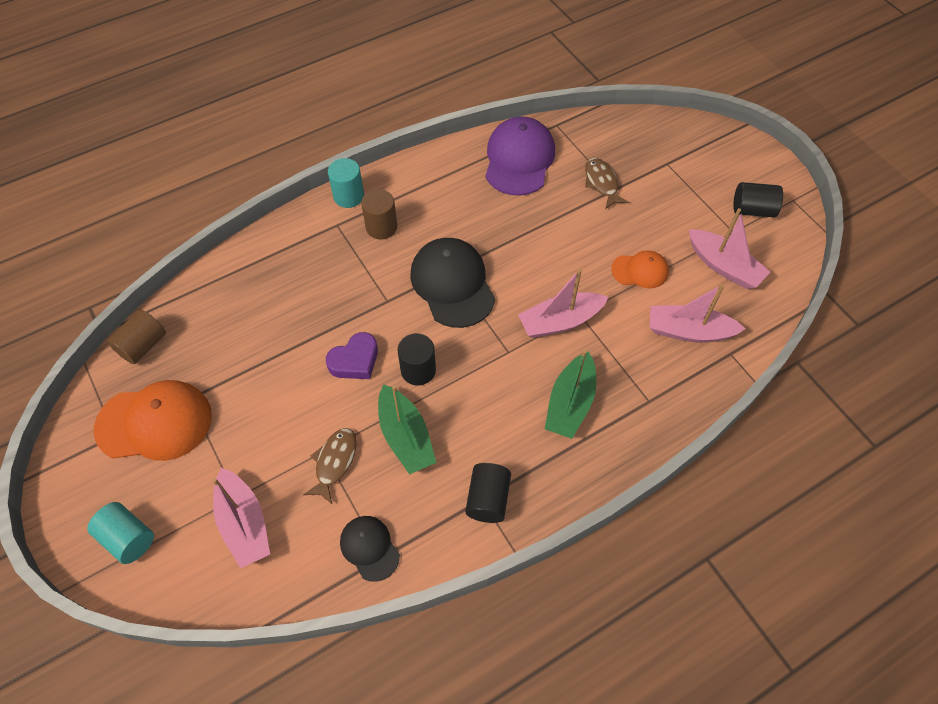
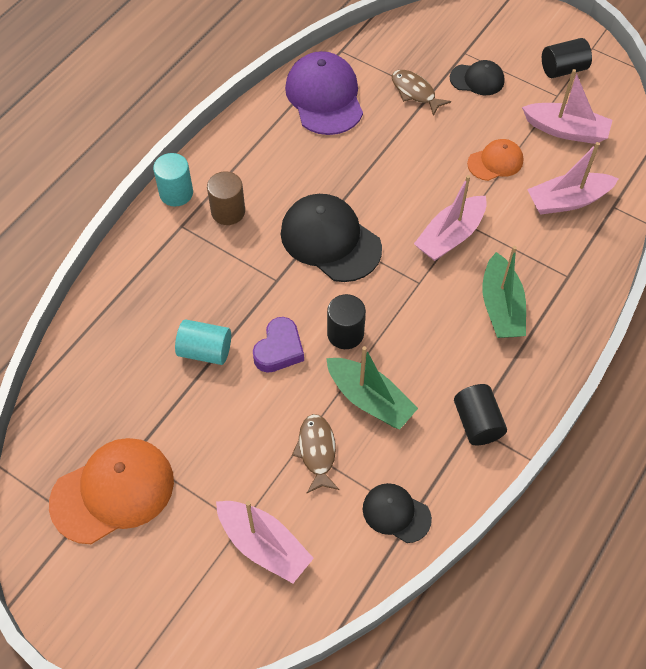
camera: 25 degrees left, 0 degrees up
(128, 538) = (156, 611): turquoise cylinder -> turquoise cylinder (205, 351)
(143, 345) = (51, 422): brown cylinder -> none
(665, 191) = (477, 79): none -> black cap

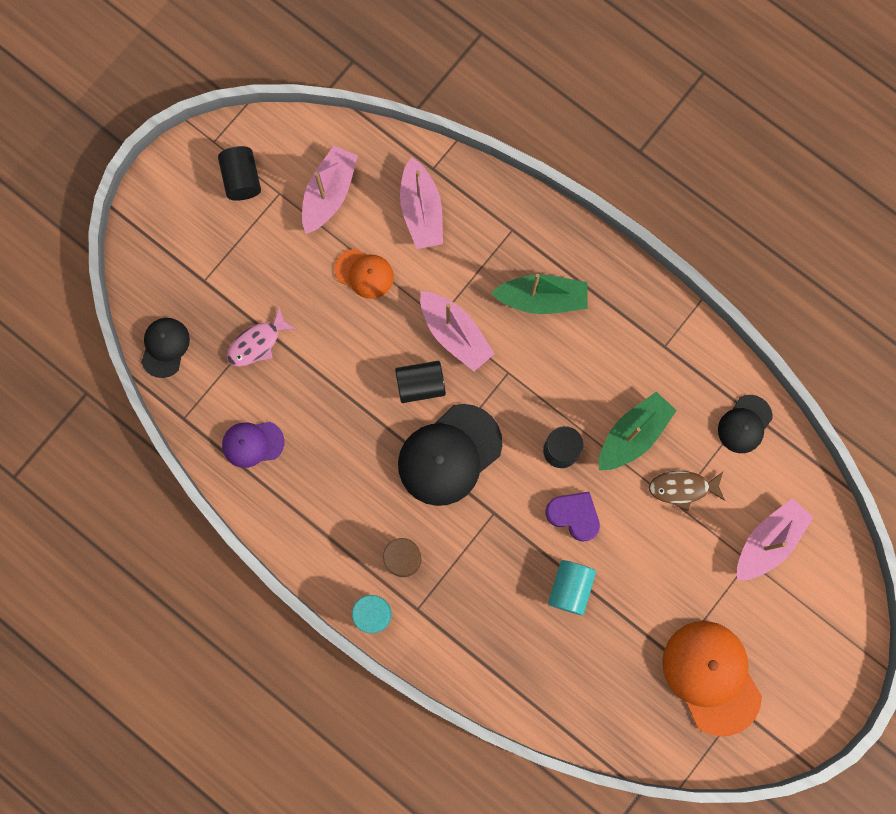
camera: 85 degrees left, 20 degrees up
(324, 97) = (252, 443): purple cap -> purple cap, size x0.56
(415, 92) = (257, 343): brown fish -> pink fish
(477, 79) = (246, 273): black cap -> black cap (165, 347)
(477, 422) = (662, 341): black cylinder -> black cylinder (420, 385)
(495, 162) = (364, 273): orange cap -> orange cap turned 135 degrees clockwise

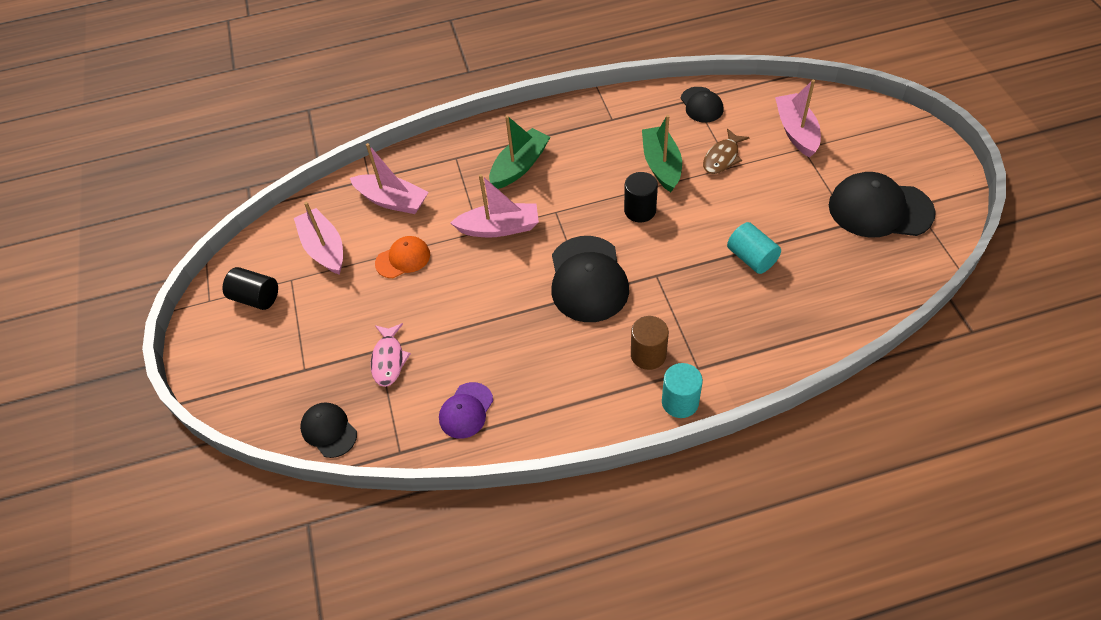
camera: 50 degrees left, 25 degrees down
(420, 385) = (518, 269): black cylinder -> none
(573, 515) = (696, 228): purple heart -> none
(711, 677) = (880, 209): orange cap -> black cap

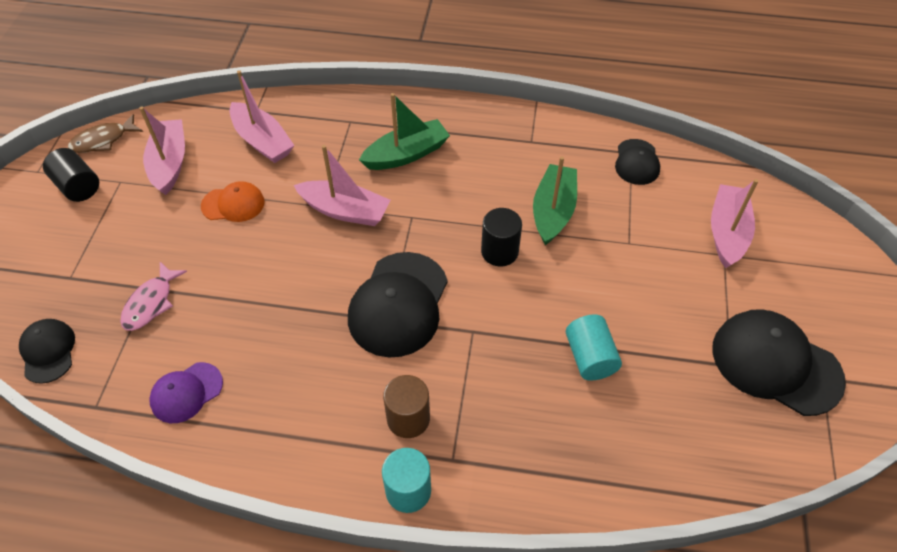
camera: 20 degrees right, 0 degrees up
(722, 157) = (625, 229): brown fish -> brown fish (103, 140)

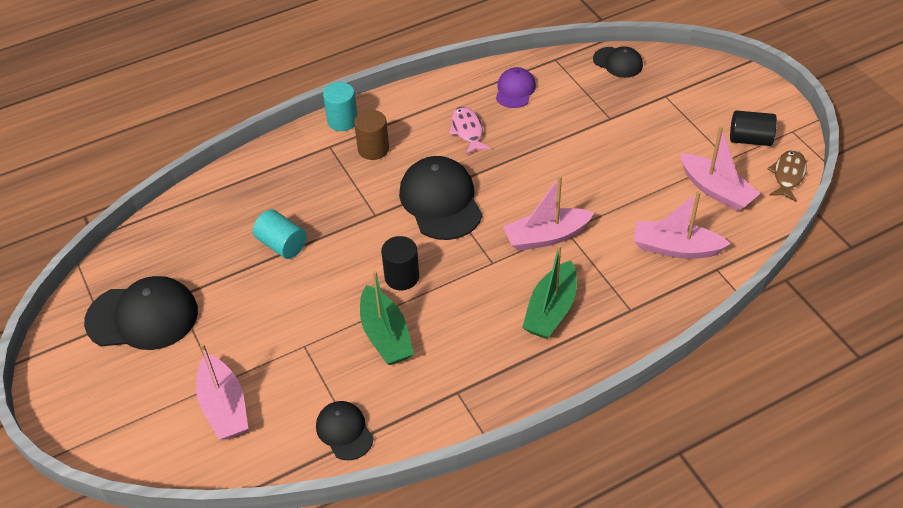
camera: 145 degrees right, 5 degrees down
(151, 303) = (597, 112): pink fish -> pink fish (467, 131)
(233, 204) = (630, 193): orange cap -> none

